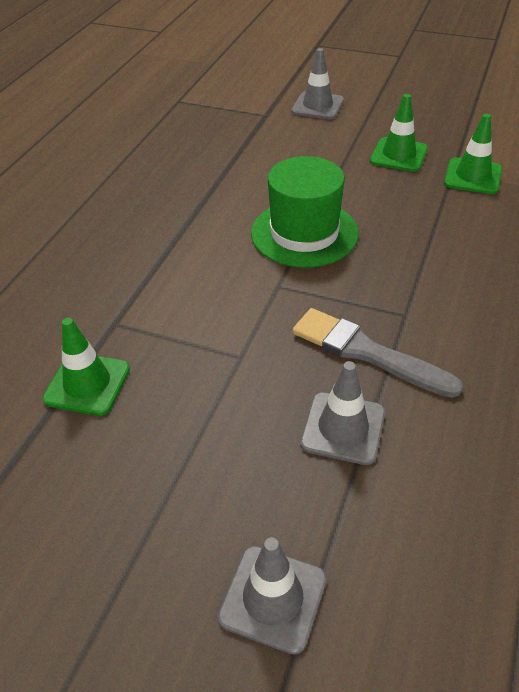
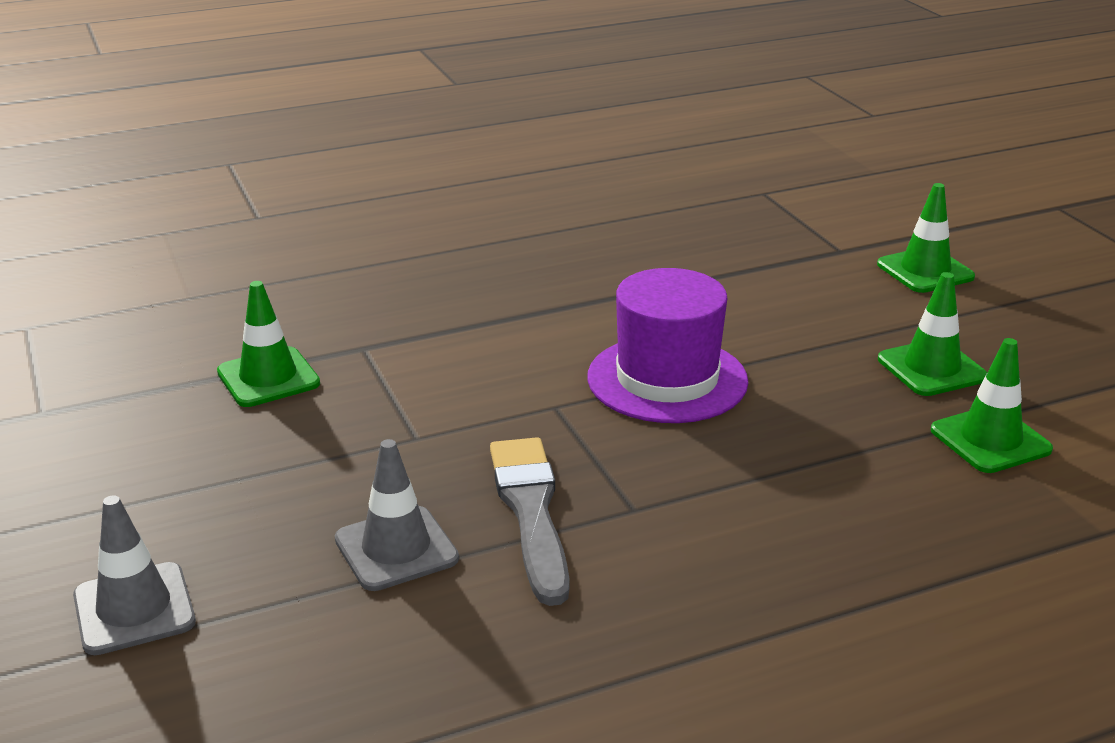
camera: 45 degrees right, 15 degrees down
(304, 233) = (667, 379): green hat -> purple hat
(317, 106) = (925, 271): grey traffic cone -> green traffic cone

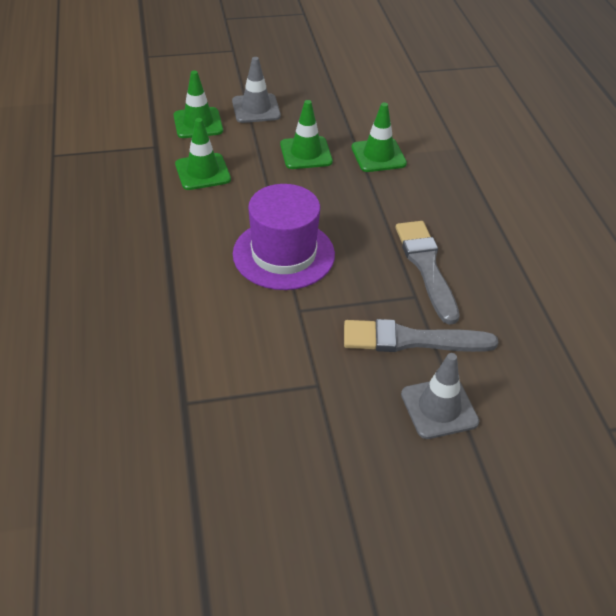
camera: 80 degrees left, 15 degrees up
(134, 609) = (487, 556): grey traffic cone -> grey traffic cone (256, 109)
(268, 378) = (209, 467): green traffic cone -> green traffic cone (202, 172)
(713, 516) = (426, 267): none -> grey brush

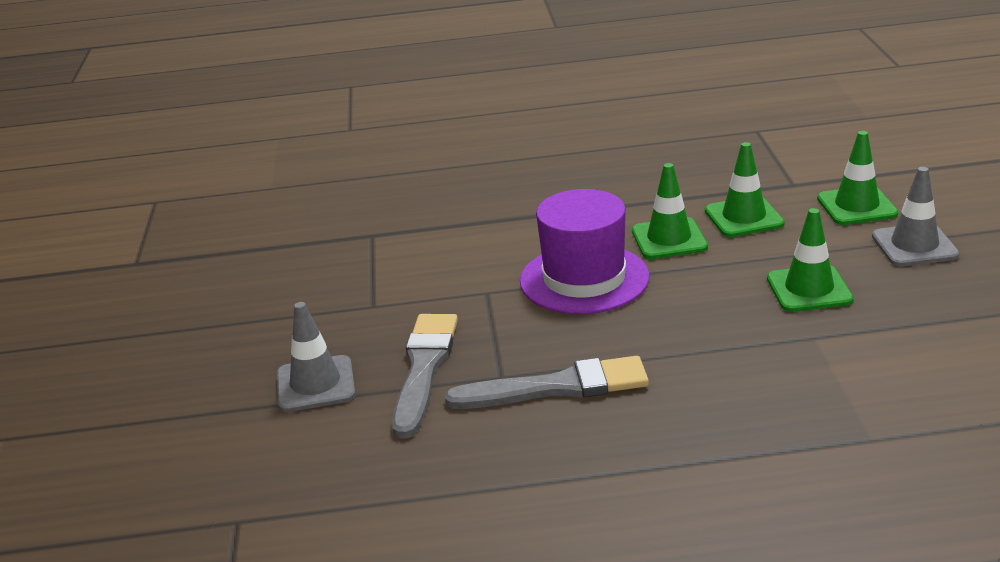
camera: 100 degrees right, 15 degrees down
(378, 156) = (821, 353): green traffic cone -> green traffic cone (669, 239)

